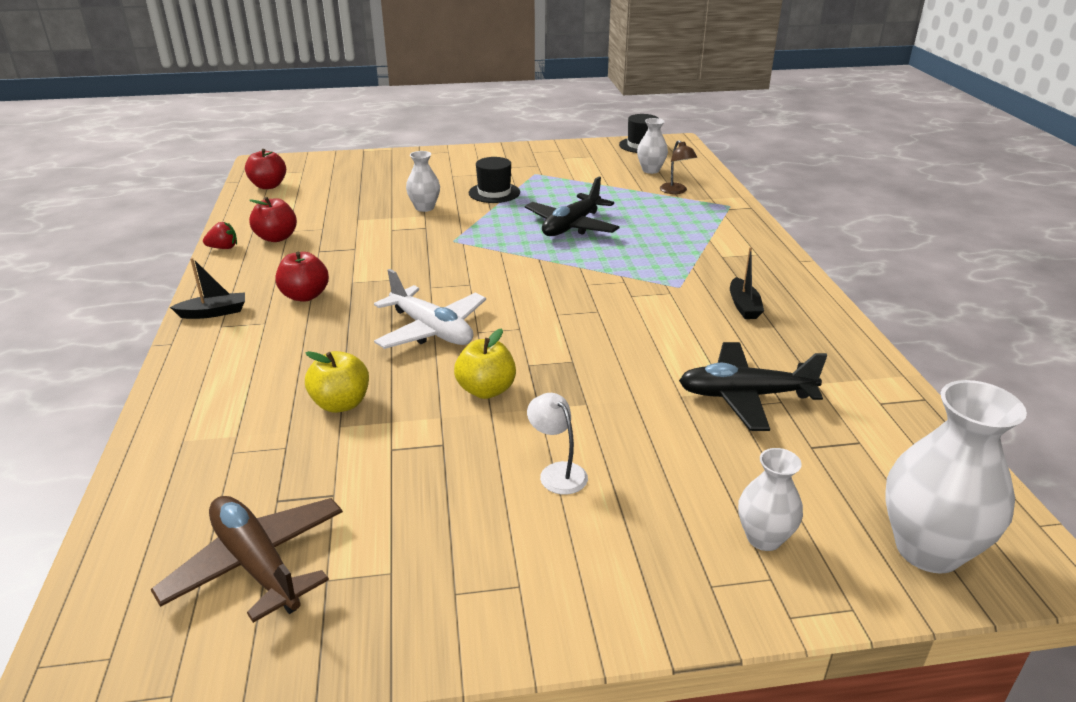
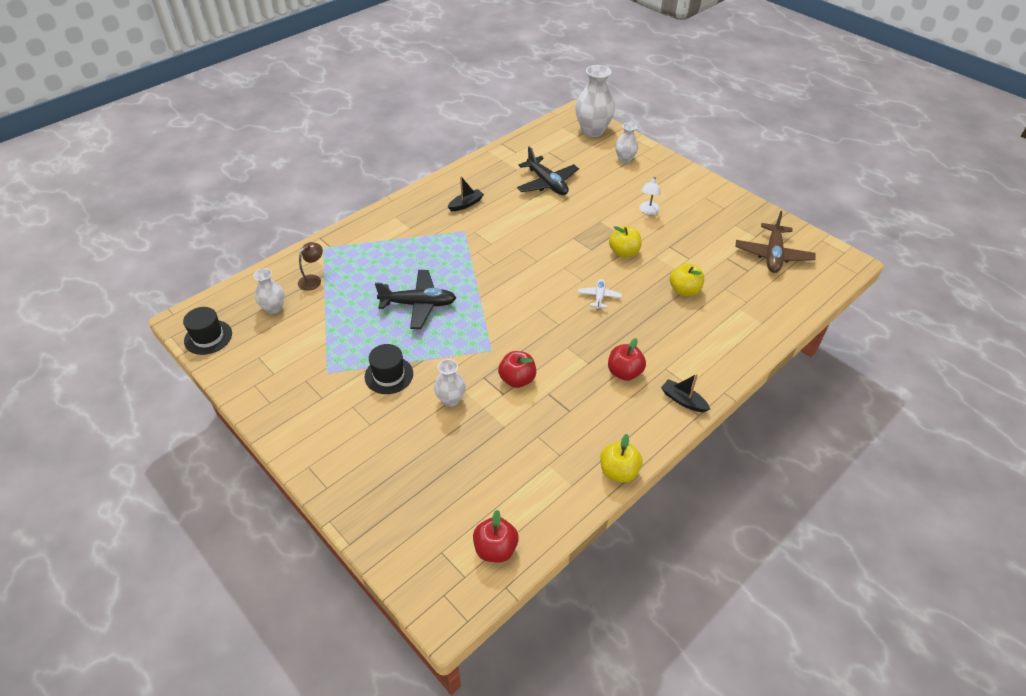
camera: 125 degrees left, 15 degrees up
(223, 248) = (618, 471): red strawberry -> yellow apple
(276, 238) = (575, 452): red apple -> red apple (517, 379)
(431, 330) = (599, 297): white plane -> white plane, size x0.54

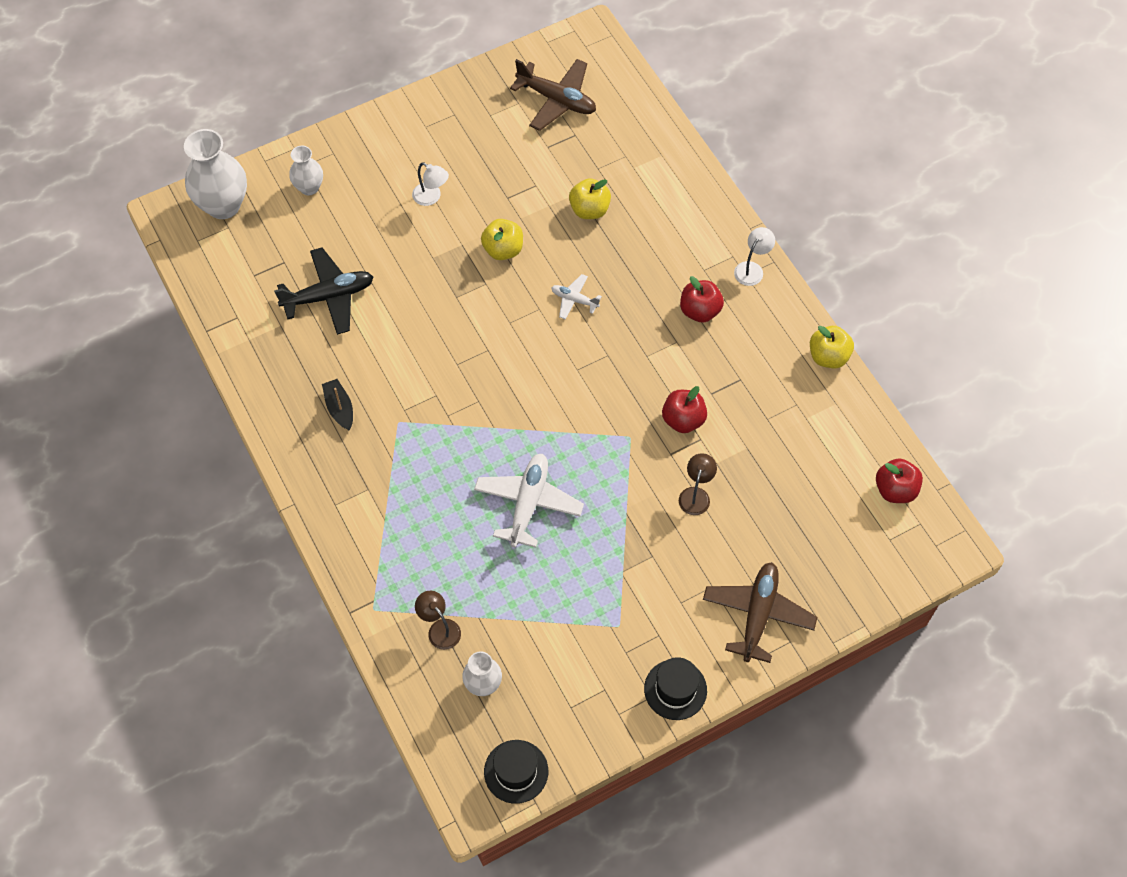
camera: 75 degrees left, 15 degrees up
(349, 460) = (758, 614): none -> brown plane
(389, 375) = (641, 556): black hat -> black hat (675, 689)
(418, 304) = (528, 503): black plane -> white plane
(451, 399) = (696, 495): white vase -> brown lamp
(683, 400) = (752, 269): black boat -> white lamp

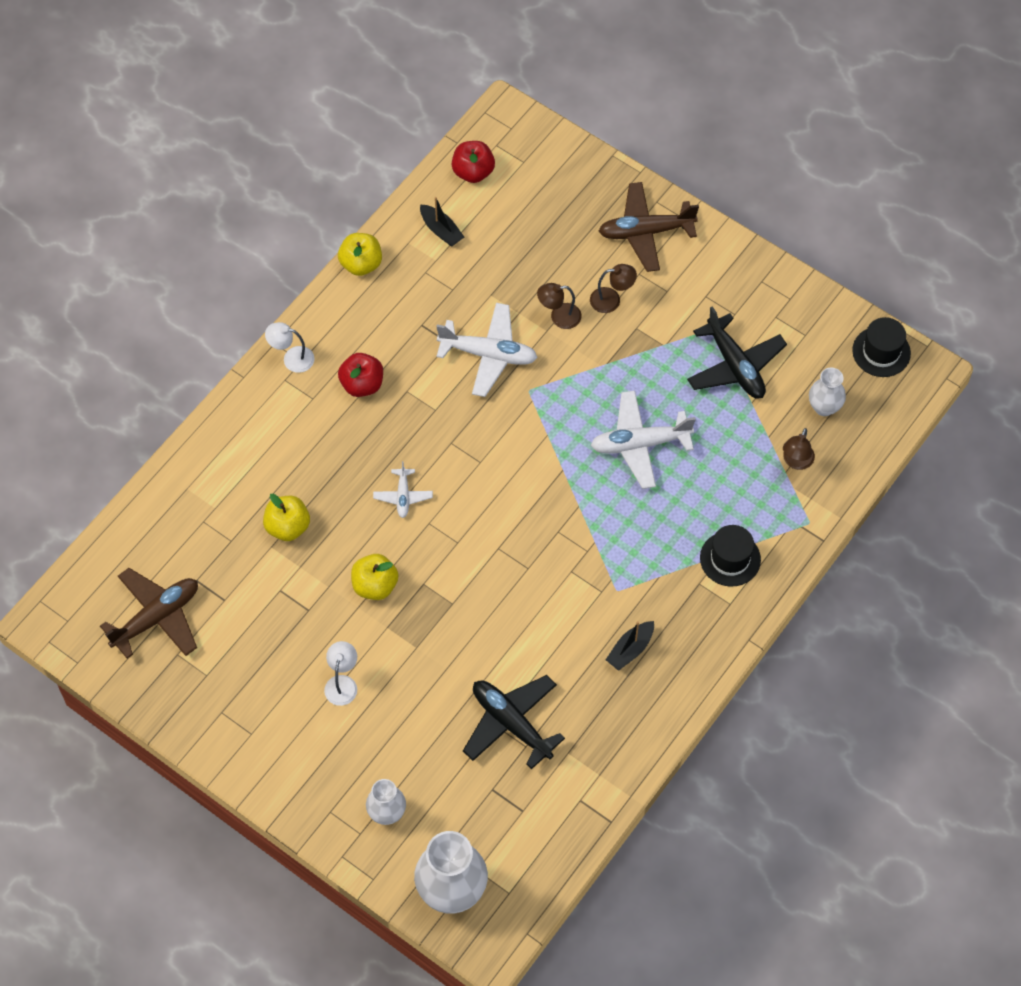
camera: 115 degrees left, 0 degrees up
(556, 100) = (156, 617): brown plane -> brown plane turned 45 degrees clockwise
(568, 624) = (735, 365): none -> black plane
(675, 689) = (745, 266): black hat -> black hat (730, 559)
(683, 420) = (488, 354): red apple -> white plane
(693, 548) = (611, 300): none -> brown lamp
(838, 435) = (441, 230): none -> black boat

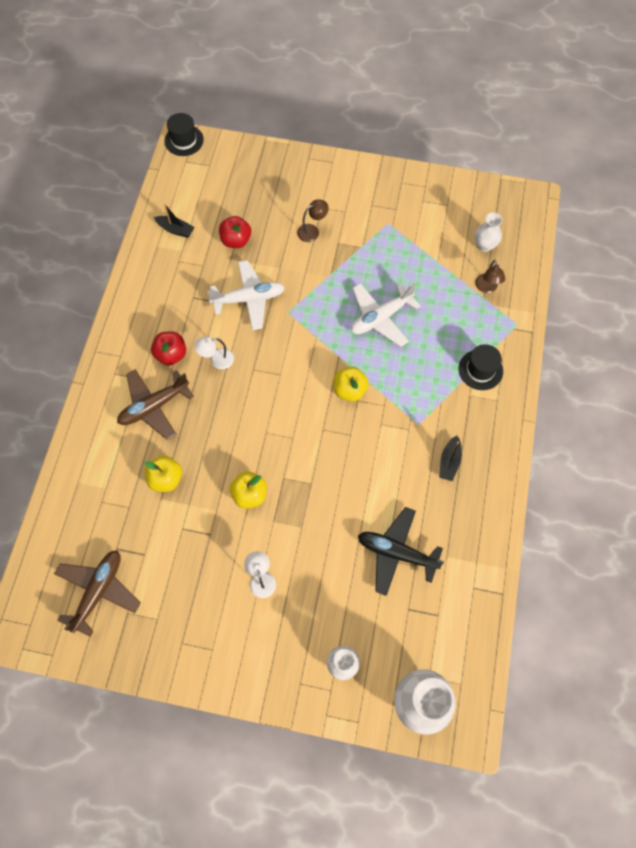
camera: 25 degrees left, 5 degrees up
(292, 358) = (112, 356): white lamp -> white lamp (217, 360)
(361, 264) = (131, 273): yellow apple -> yellow apple (349, 390)
(403, 496) = (238, 421): white plane -> none
(473, 172) = (178, 184): red apple -> red apple (236, 240)
(559, 317) = (283, 255): brown lamp -> none
(646, 232) = (311, 179): brown plane -> brown plane (154, 406)
(735, 365) = (414, 242): black plane -> none
(881, 352) = (499, 197): black hat -> black hat (184, 140)

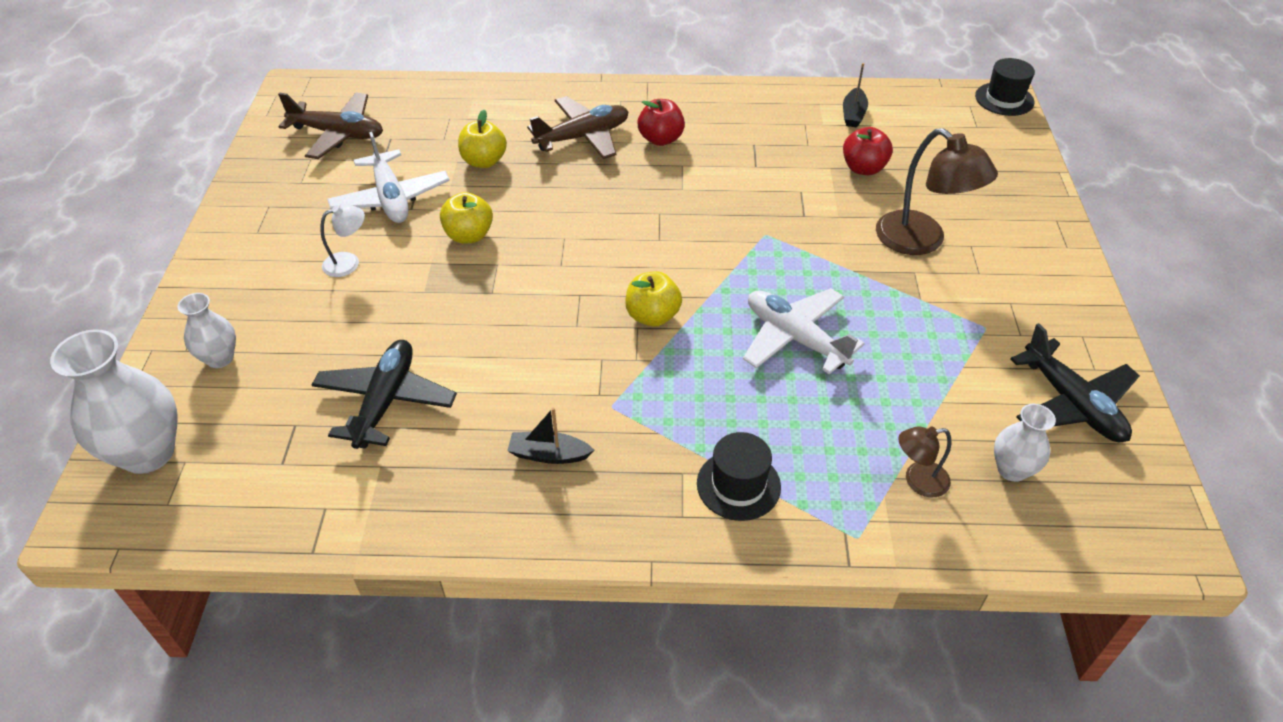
camera: 80 degrees right, 20 degrees down
(154, 406) = (583, 137): brown plane -> brown plane turned 105 degrees clockwise
(217, 360) = (664, 178): white lamp -> none
(249, 299) = (771, 193): white plane -> white plane (391, 198)
(312, 231) = (921, 241): brown lamp -> brown lamp, size x1.91
(446, 205) = (1071, 403): none -> black plane

